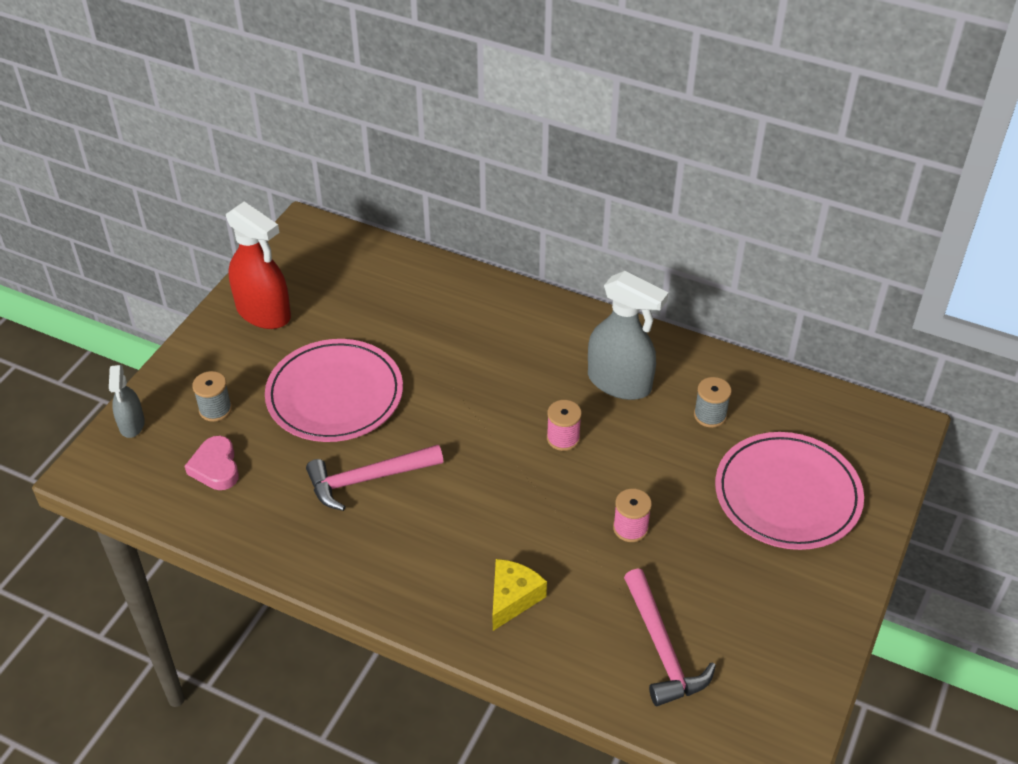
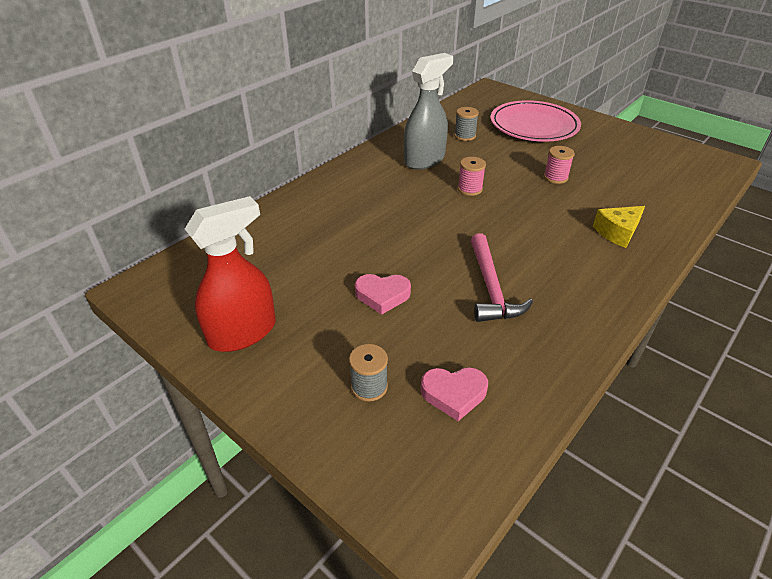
camera: 75 degrees left, 5 degrees down
(132, 424) = (365, 471): grey spray bottle -> none
(335, 395) = (382, 295): pink plate -> pink heart
(513, 598) = (617, 232): yellow cheese -> yellow cheese turned 75 degrees counterclockwise
(662, 648) = (653, 183): pink hammer -> none

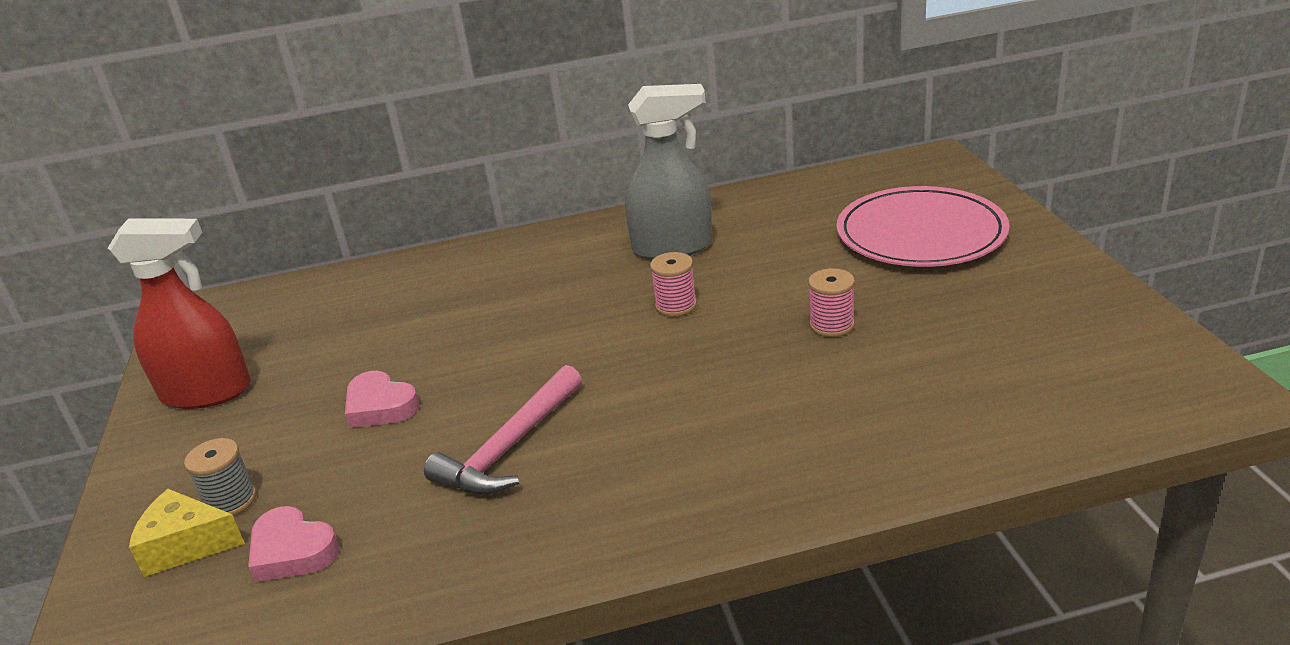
camera: 40 degrees right, 10 degrees down
(465, 136) = (782, 226): grey spool -> none
(617, 232) = (804, 439): yellow cheese -> yellow cheese (186, 545)

